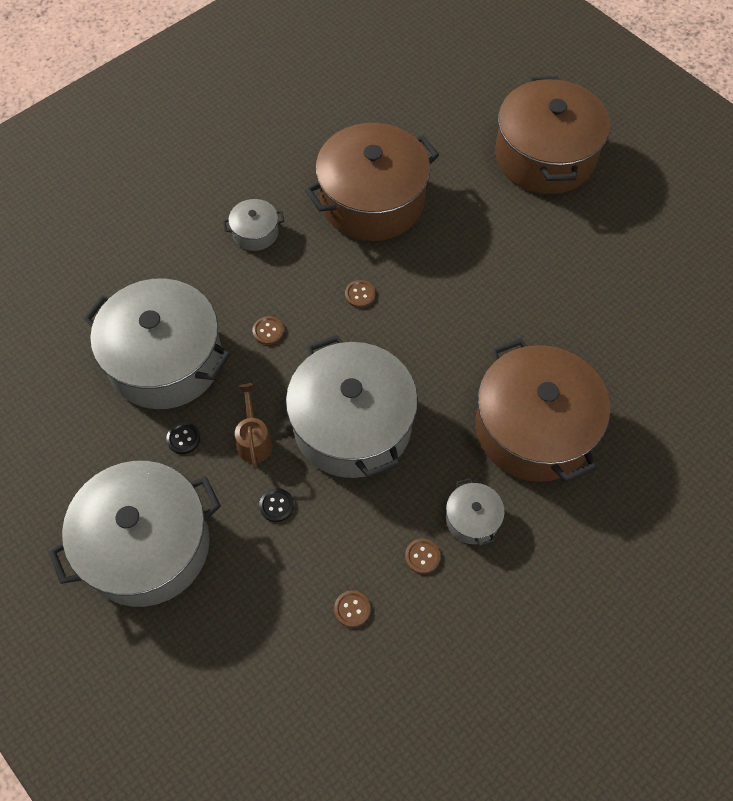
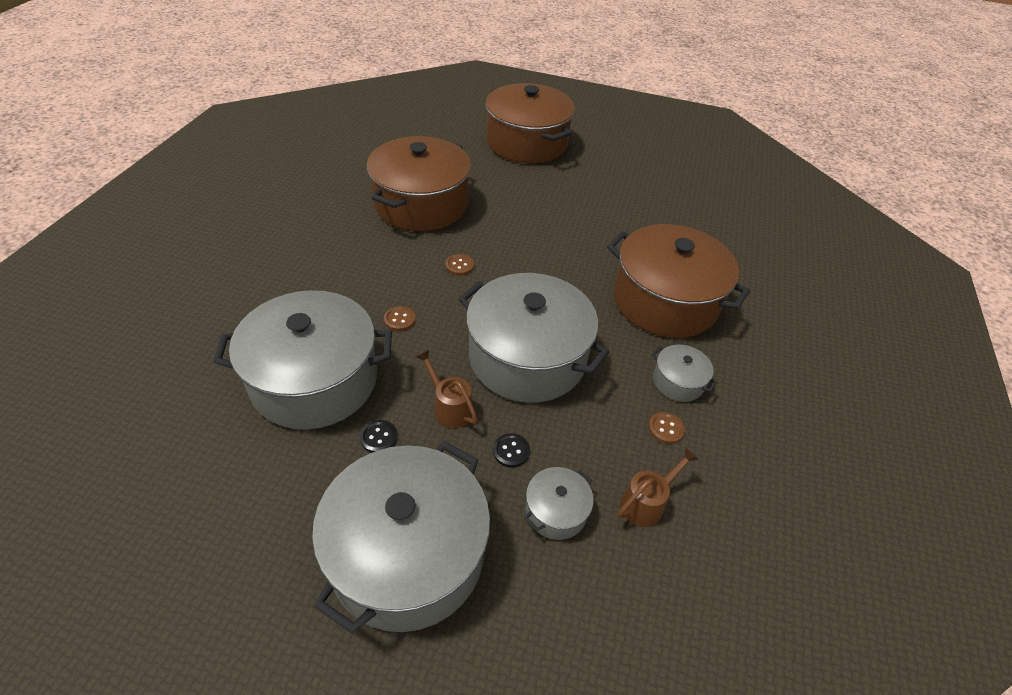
camera: 35 degrees left, 15 degrees down
(255, 232) = (336, 255): grey pot -> grey pot (556, 511)
(352, 609) = (646, 503): brown button -> brown watering can

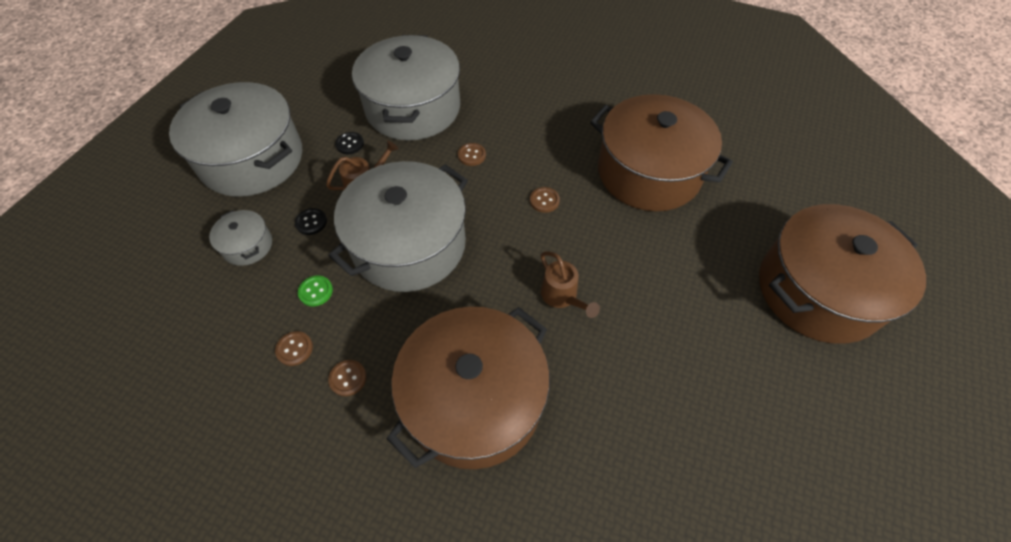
camera: 100 degrees right, 10 degrees up
(600, 426) = (315, 291): none -> green button
(646, 503) = (228, 312): brown watering can -> brown watering can (562, 296)
(678, 382) = (348, 378): grey pot -> brown button

